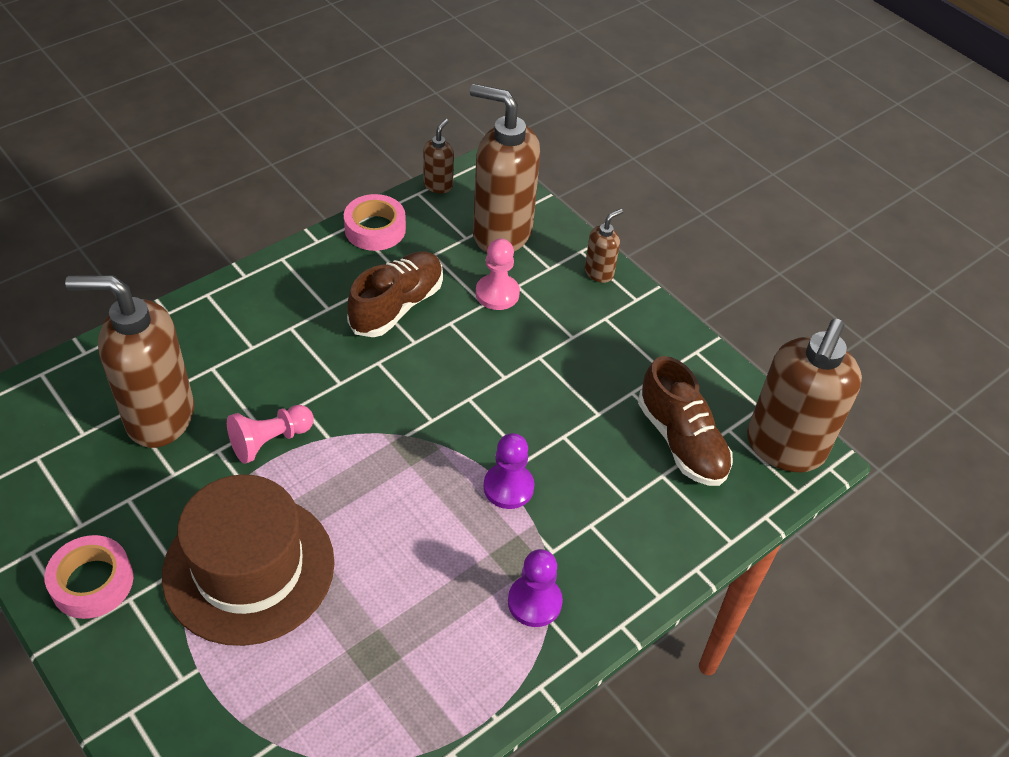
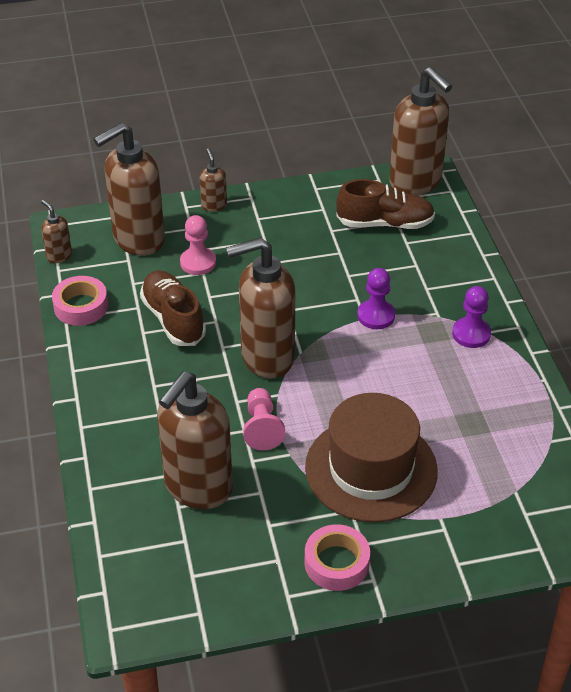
camera: 60 degrees left, 5 degrees down
(381, 406) = (266, 357): none -> brown soap dispenser

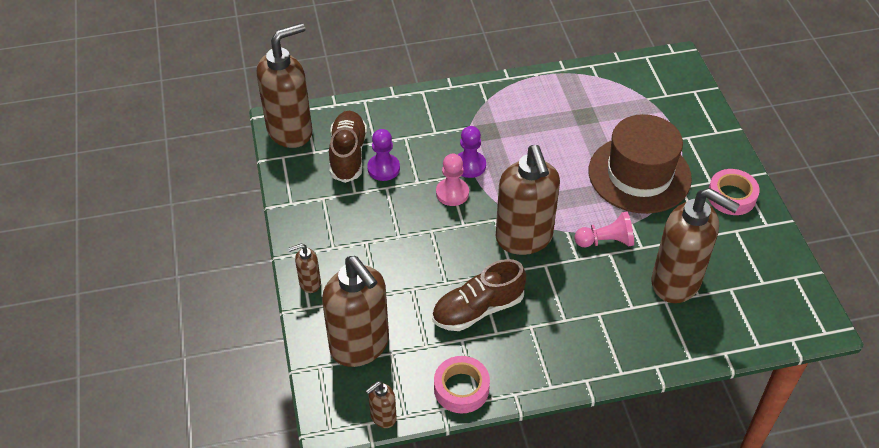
camera: 90 degrees left, 5 degrees up
(198, 262) = (397, 293): pink pawn -> pink pawn (452, 193)
(471, 334) = (489, 109): purple pawn -> purple pawn (383, 168)

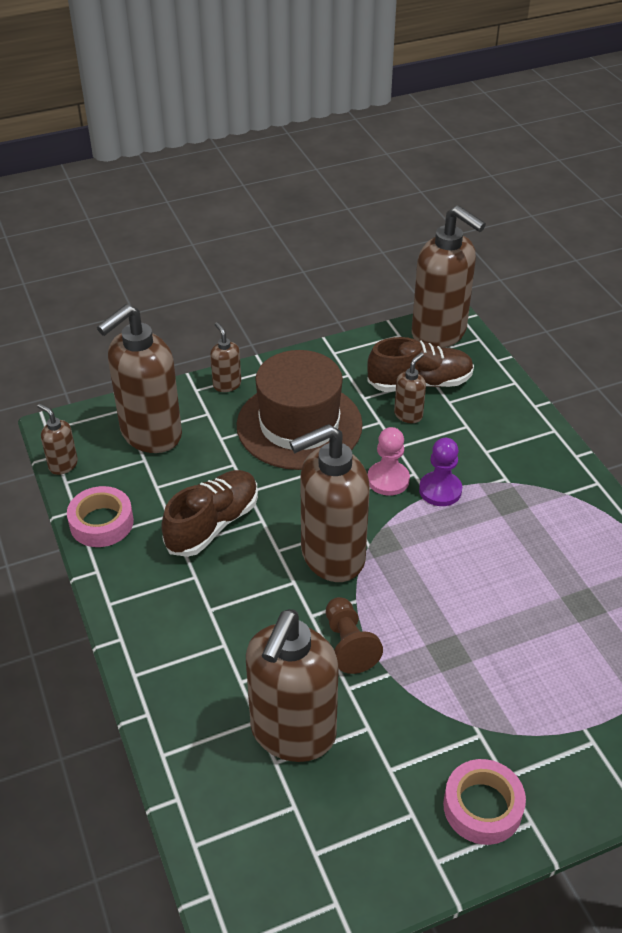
camera: 80 degrees right, 5 degrees down
(383, 168) = (408, 415): purple pawn -> brown soap dispenser
(478, 309) = (213, 524): brown shoe -> brown shoe turned 75 degrees clockwise
(606, 241) = (349, 644): pink pawn -> brown pawn
(639, 174) = (488, 678): brown hat -> brown hat (299, 425)

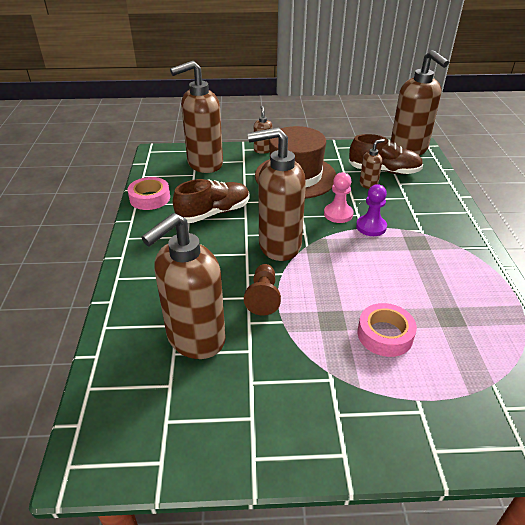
camera: 20 degrees right, 5 degrees down
(63, 465) = (147, 168): brown soap dispenser -> none
(482, 807) = (309, 430): pink tape -> pink tape (385, 335)

